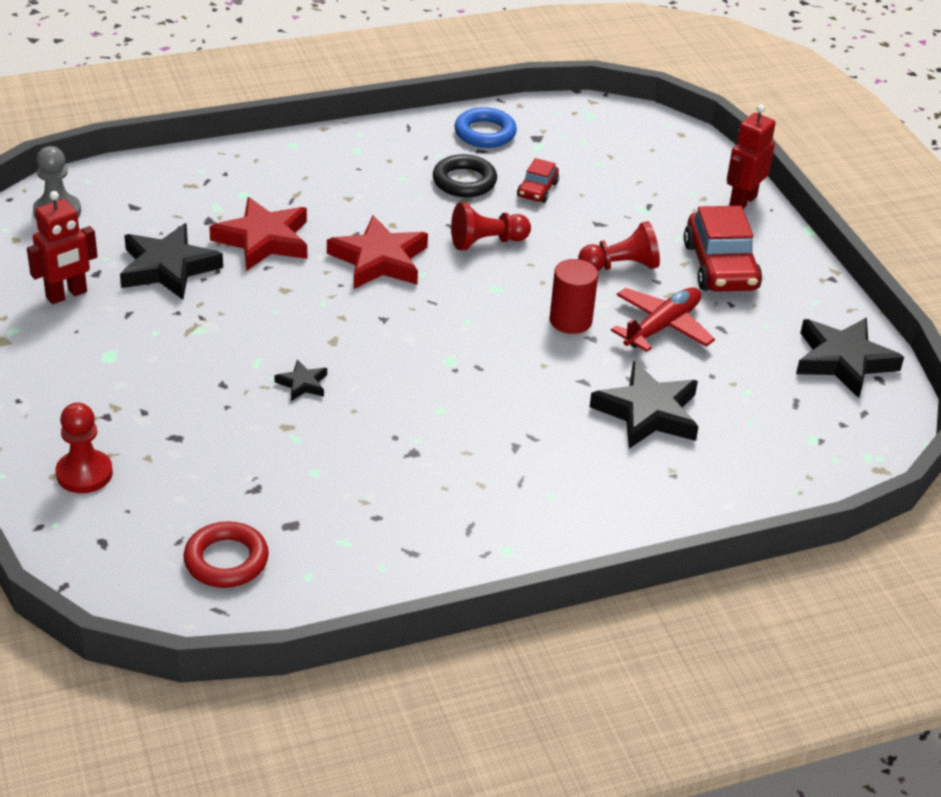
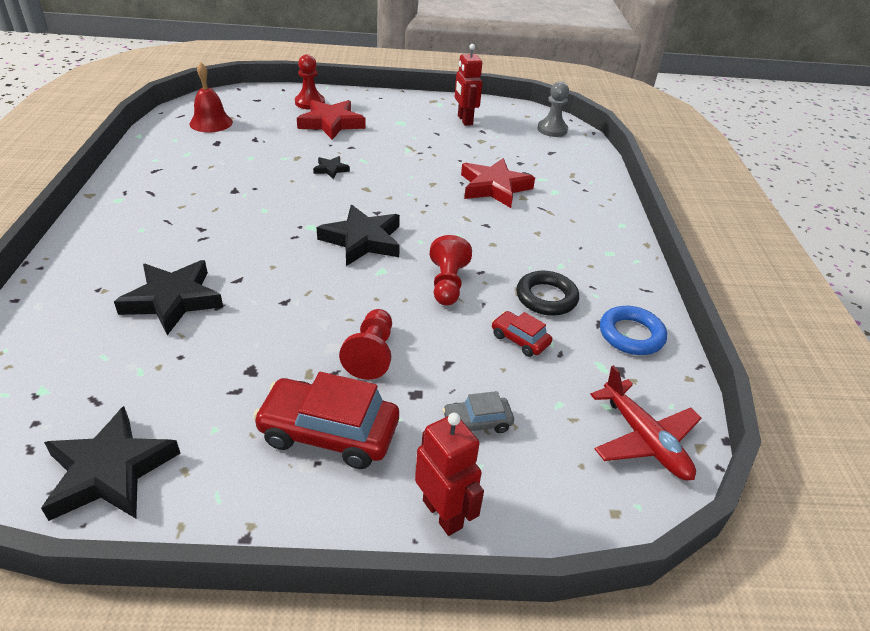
camera: 110 degrees right, 0 degrees up
(168, 268) = (477, 151): black star -> black star (362, 240)
(226, 560) = (211, 123): red ring -> red bell
(379, 260) = (448, 226): red star -> red star (331, 123)
(570, 321) = (314, 297): red cylinder -> none
(651, 199) = (477, 422): none -> grey car
(662, 327) = (267, 349): red plane -> red plane (644, 440)

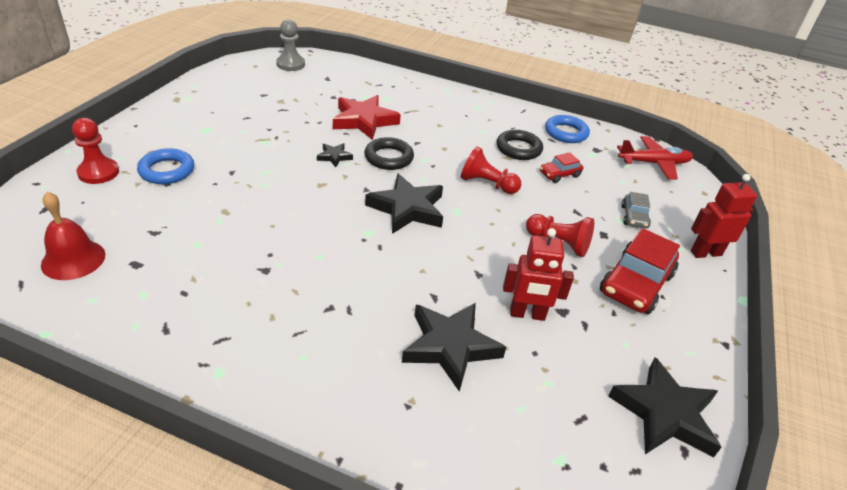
camera: 70 degrees left, 0 degrees up
(331, 123) = (167, 171): red star -> blue ring
(331, 169) = (269, 195): black star -> black star (334, 157)
(441, 214) = (389, 158): none -> black ring
(464, 120) = (235, 96): red robot -> red robot (527, 314)

